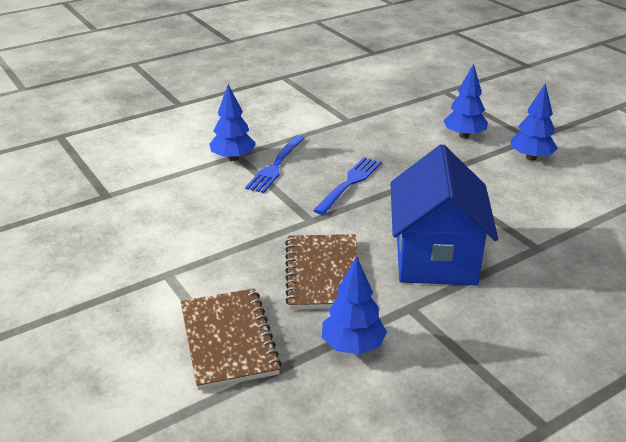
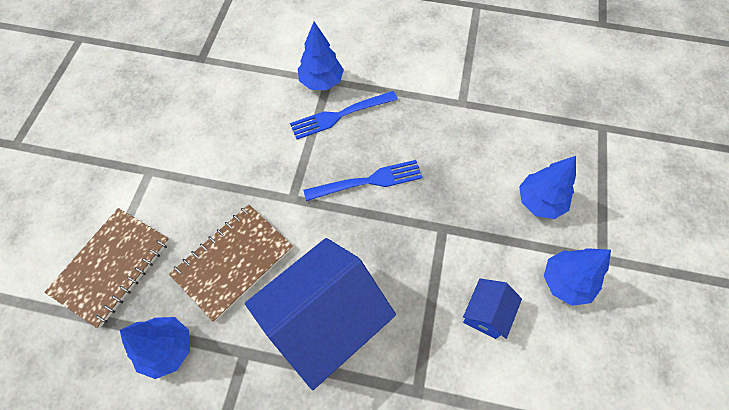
camera: 45 degrees right, 30 degrees up
(515, 194) = (486, 314): none -> blue house

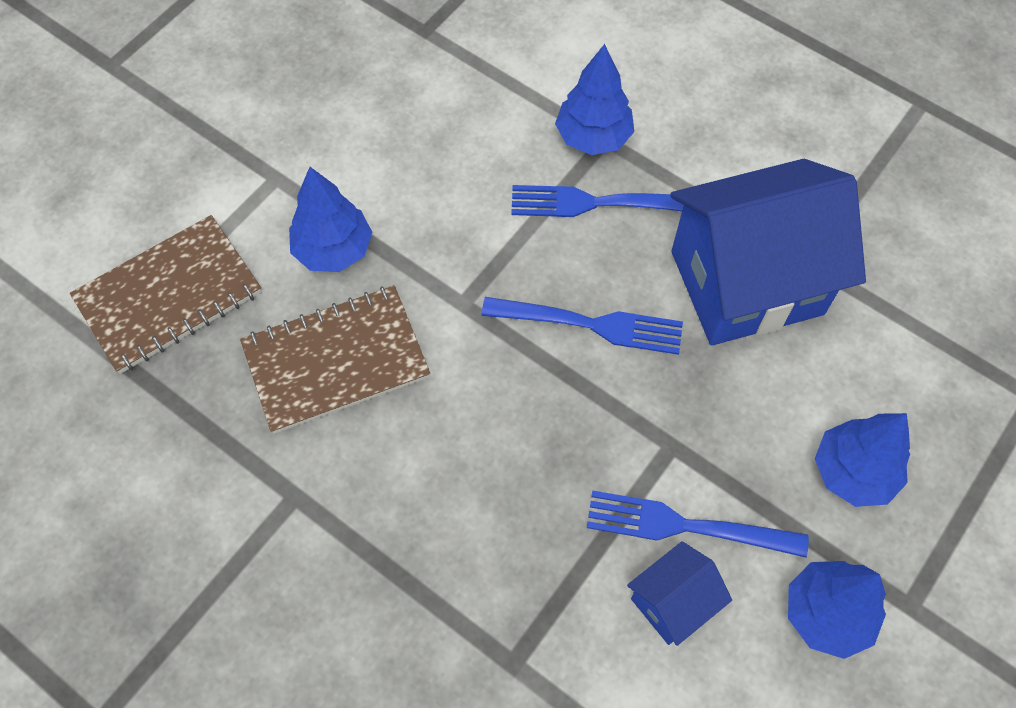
camera: 25 degrees right, 0 degrees up
(167, 349) = (195, 443): blue tree -> blue tree (334, 250)
(325, 322) = (426, 505): blue house -> blue house (746, 283)
(472, 268) = (686, 526): none -> blue fork

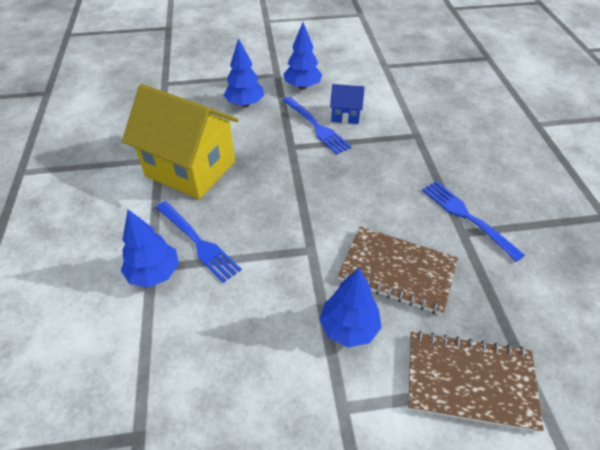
camera: 135 degrees left, 15 degrees down
(590, 324) = (268, 200): blue fork -> blue fork (467, 217)
(746, 283) = (190, 169): blue house -> yellow house

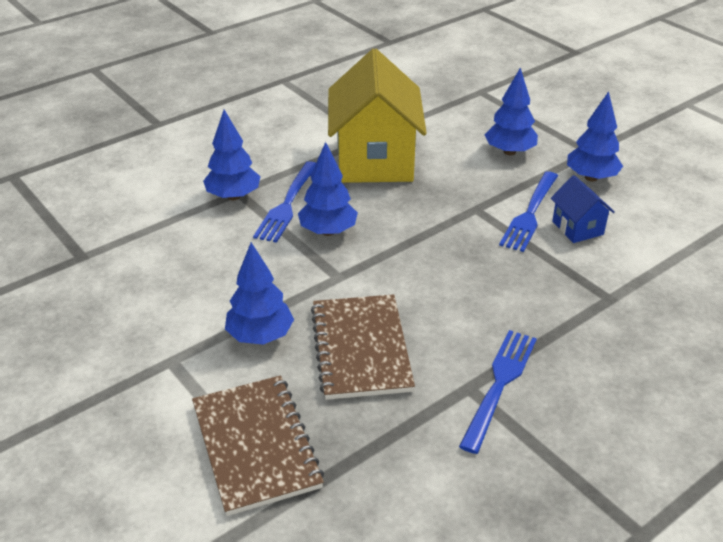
camera: 60 degrees right, 10 degrees down
(253, 232) = (328, 231): none -> blue tree

